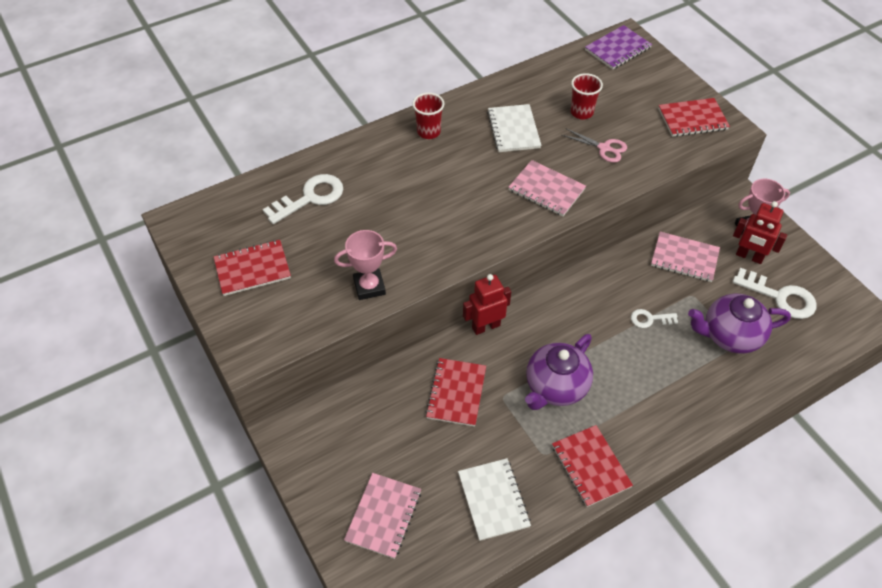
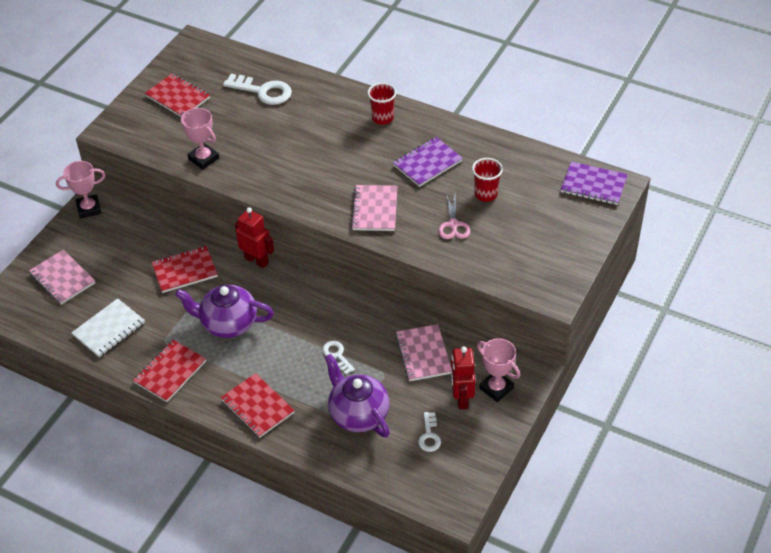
camera: 60 degrees right, 5 degrees down
(294, 444) = (89, 209): none -> pink trophy
(383, 516) = (62, 278): pink notebook -> pink notebook turned 60 degrees clockwise
(513, 130) = (427, 163): white notebook -> purple notebook
(692, 119) = (542, 267): red notebook -> red notebook (257, 406)
(780, 297) = (429, 436): white key -> white key, size x0.56

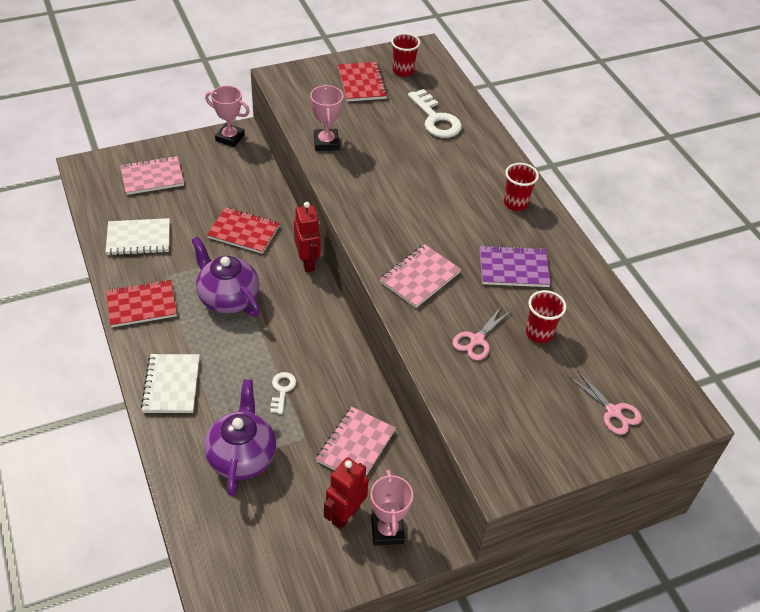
camera: 35 degrees right, 0 degrees up
(62, 278) = (152, 177): pink notebook -> pink notebook turned 75 degrees clockwise
(198, 69) = (403, 71): none -> red cup
(257, 406) = (171, 385): red notebook -> white notebook
(429, 436) = (279, 527): white key -> none
(575, 212) = (613, 411): none -> pink scissors
(593, 185) = (661, 398): purple notebook -> none

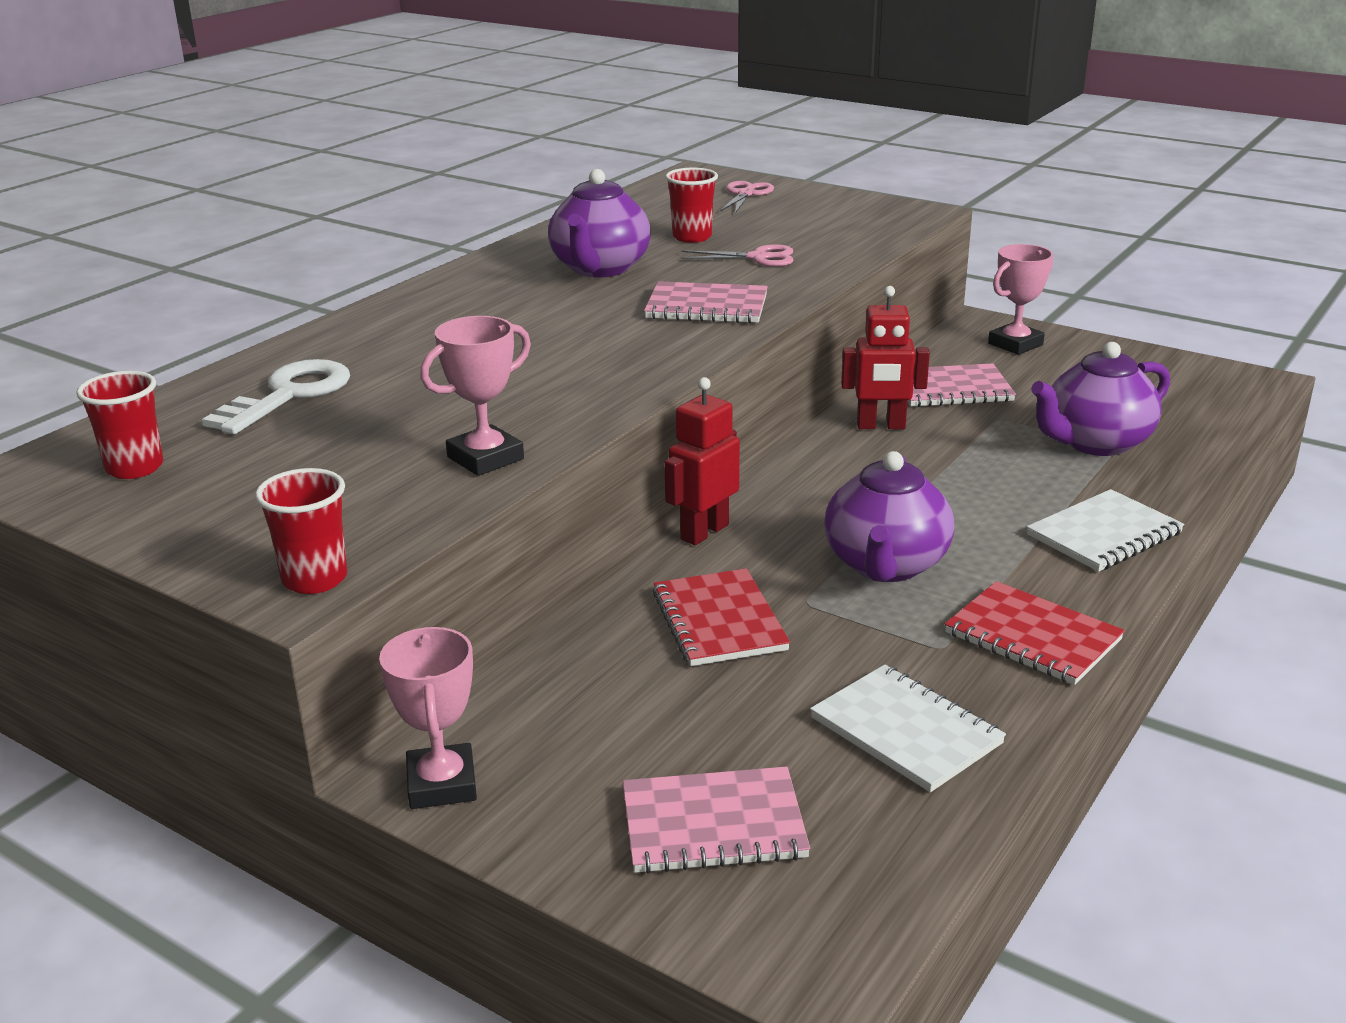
camera: 120 degrees left, 20 degrees down
(152, 177) = (713, 824): pink notebook -> pink notebook turned 45 degrees counterclockwise
(282, 390) = (962, 457): white key -> none
(345, 514) = (1040, 367): red robot -> red robot (881, 426)
(362, 83) = (227, 492): red notebook -> none
(513, 268) = (600, 268): purple notebook -> purple teapot
(515, 203) = (457, 295): red cup -> red cup (315, 579)

